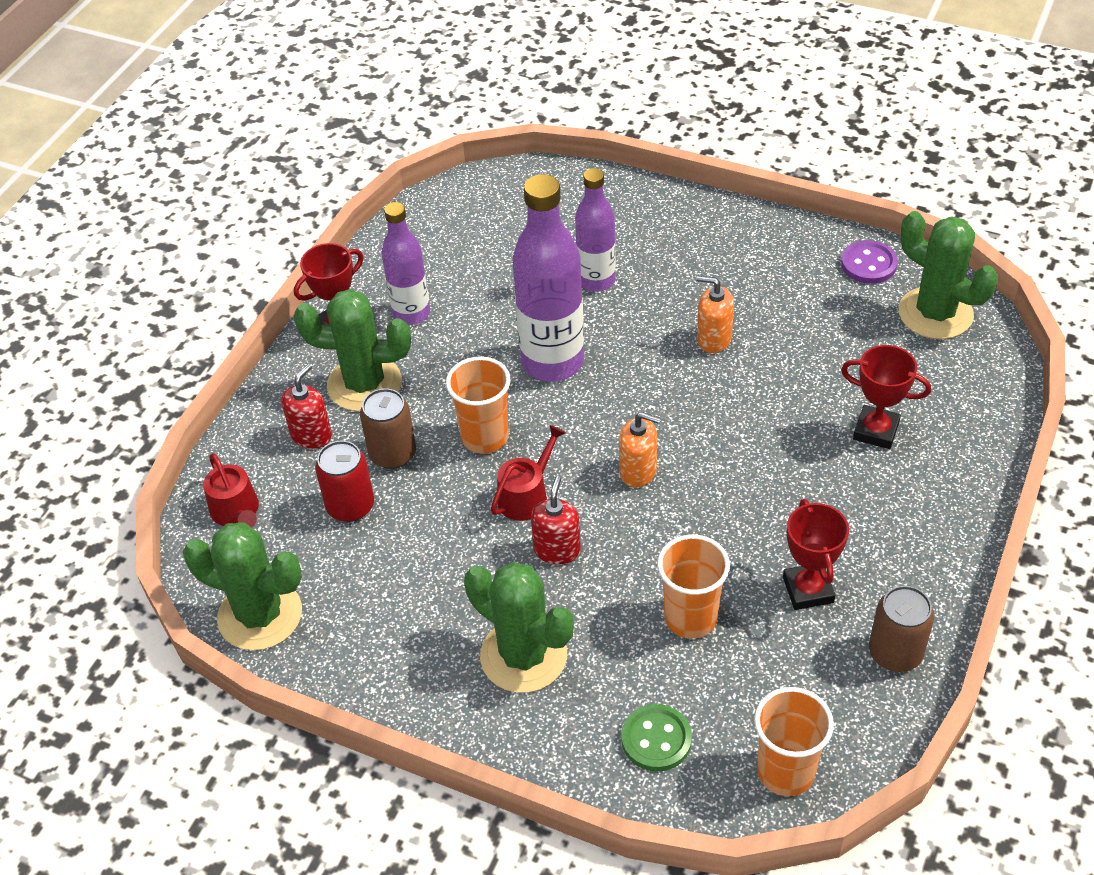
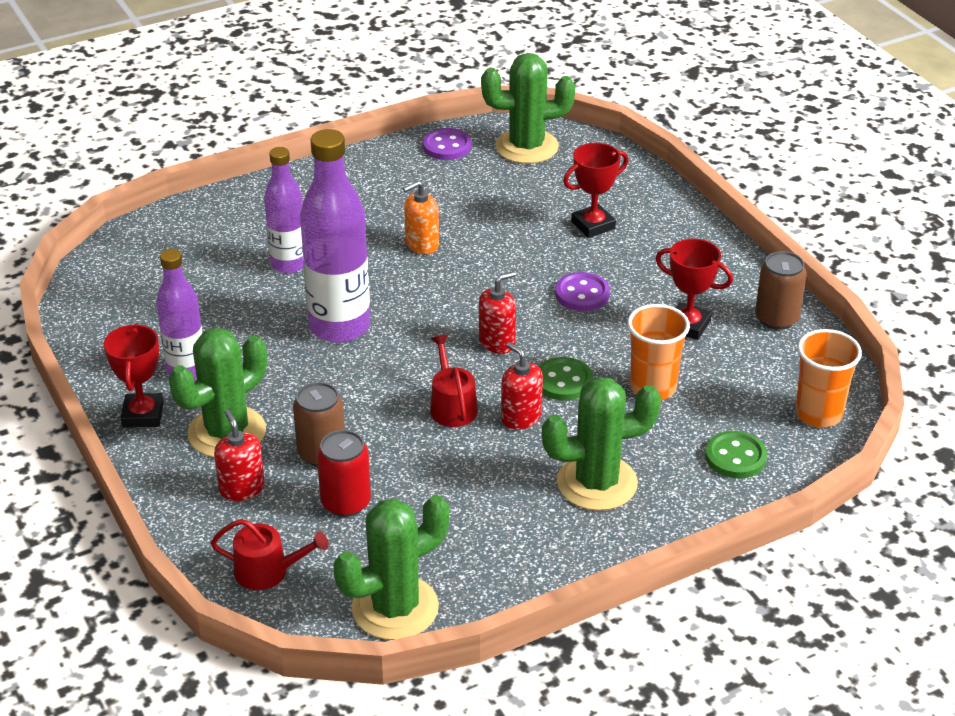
camera: 55 degrees left, 10 degrees down
(484, 437) = (368, 397): orange cup -> none
(634, 548) = (563, 381): none -> green button
(638, 471) = (497, 342): orange soap dispenser -> red soap dispenser
(767, 486) = (582, 294): none -> purple button

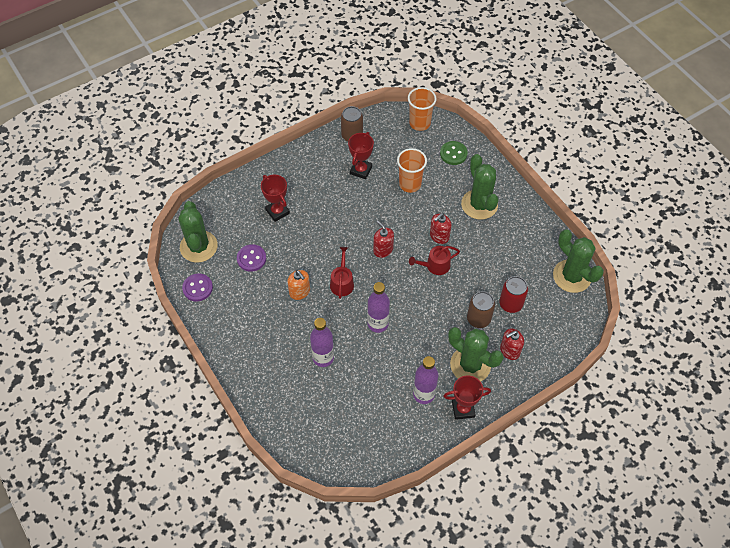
camera: 95 degrees left, 20 degrees up
(268, 571) = (561, 330): red watering can -> red watering can (342, 282)
(339, 327) = (378, 324): purple bottle -> purple bottle, size x0.63
(563, 381) = (410, 220): green button -> none
(582, 294) = (339, 214): purple button -> purple button (251, 258)

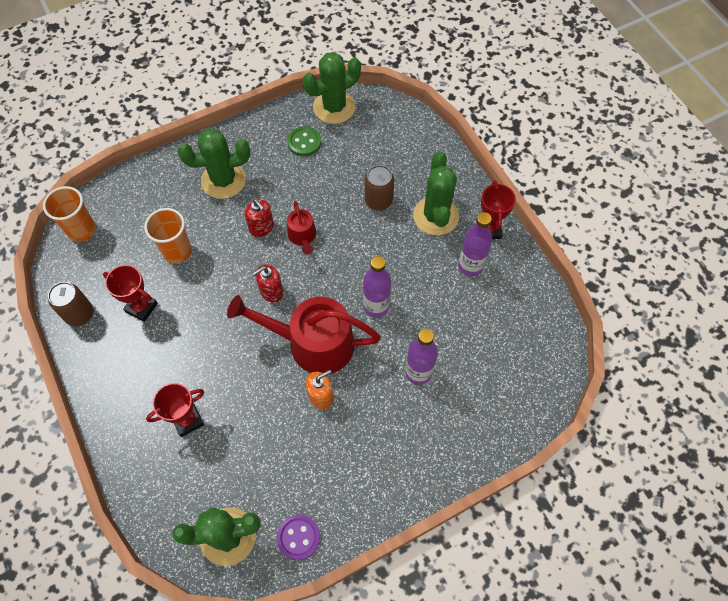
camera: 85 degrees left, 5 degrees up
(251, 258) = (260, 458): purple button -> none
(342, 282) = (313, 343): red watering can -> red watering can, size x2.06
(453, 154) = (141, 198): green button -> green button (304, 142)
(470, 365) = (436, 216): green cactus -> green cactus turned 45 degrees counterclockwise
(509, 350) = (420, 177): red soap dispenser -> none
(510, 304) = (362, 167): red can -> none

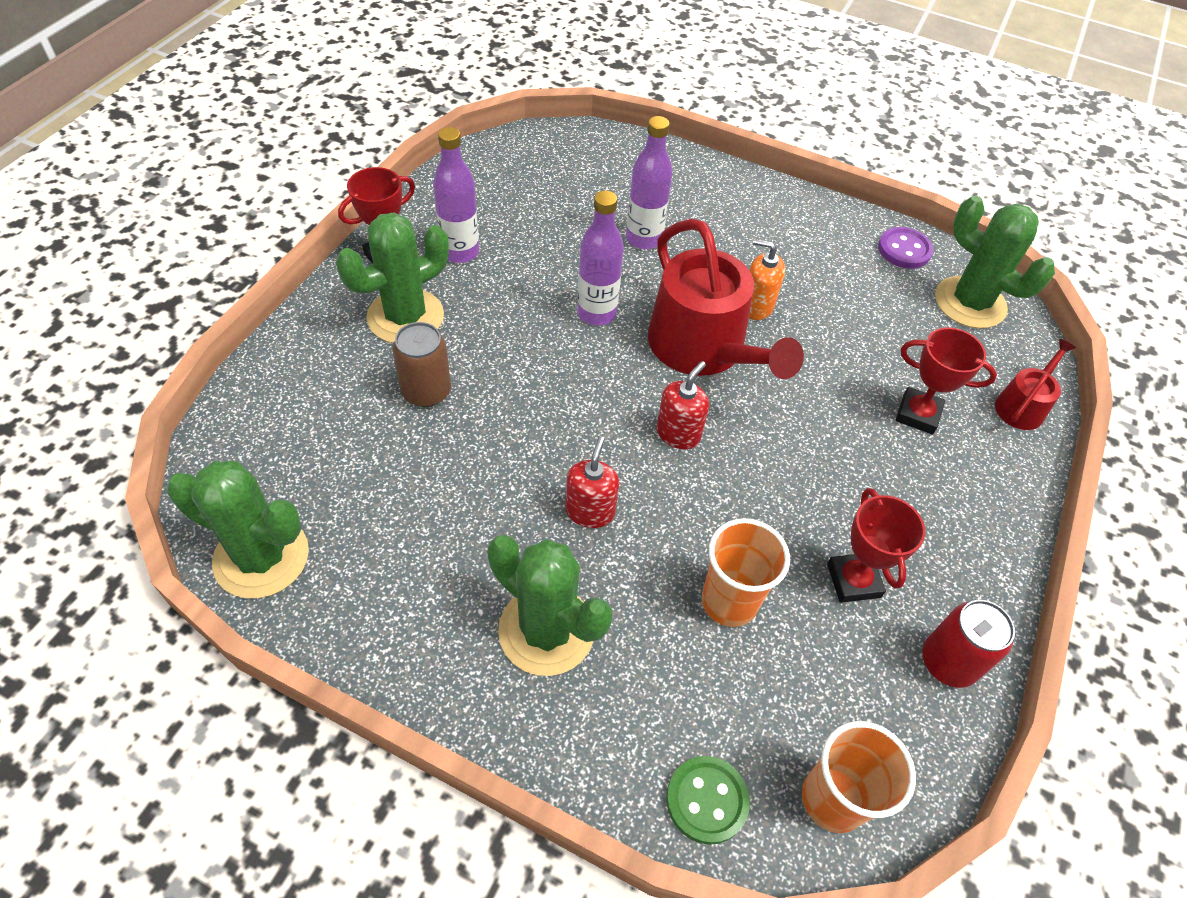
camera: 130 degrees left, 10 degrees down
(79, 314) = (948, 662): brown can -> red can
(271, 291) = (678, 433): red soap dispenser -> red soap dispenser turned 75 degrees counterclockwise
(302, 236) = (561, 448): red watering can -> red watering can (1022, 405)
(304, 142) = (375, 555): green button -> green button (706, 800)

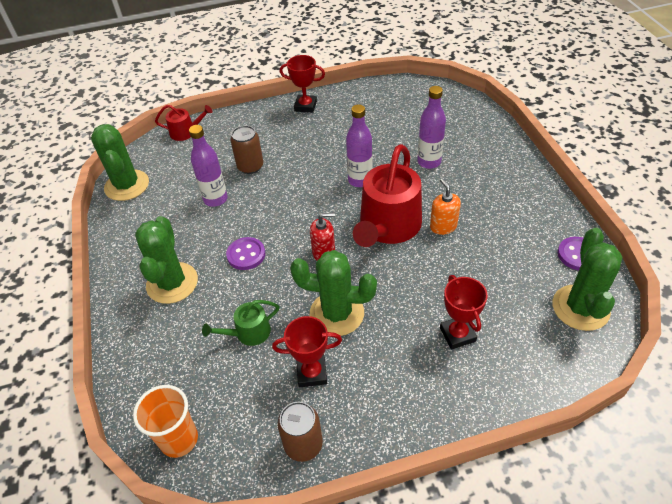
camera: 55 degrees right, 5 degrees down
(405, 317) = (281, 133): green cactus -> green cactus (337, 313)
(460, 252) = (337, 120): purple bottle -> purple bottle (215, 199)
(590, 511) = (246, 255): red soap dispenser -> purple button
(706, 800) = (139, 391): green button -> none
(729, 601) = (248, 333): orange cup -> green watering can
(853, 580) = (312, 373): red trophy -> red trophy turned 45 degrees clockwise
(948, 662) = (303, 444): red can -> brown can
(1022, 405) = (531, 379): red watering can -> red watering can (186, 132)

